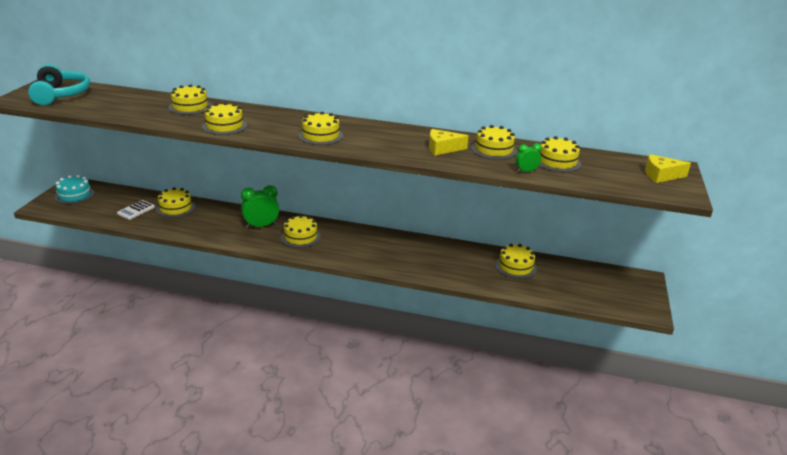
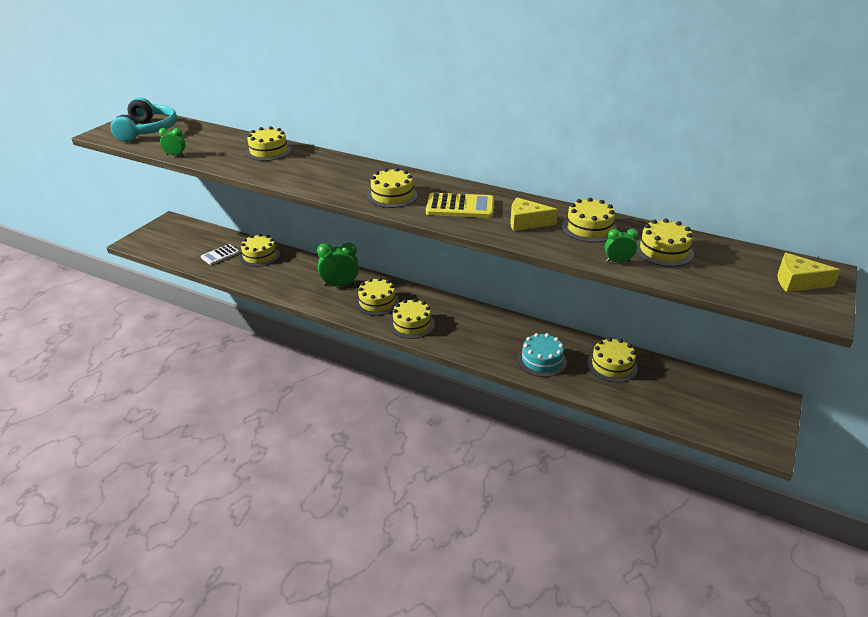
camera: 15 degrees right, 5 degrees up
(74, 195) = (167, 233): turquoise cake -> turquoise cake (541, 360)
(100, 114) = (175, 155): none -> green clock
(224, 126) = (294, 177): yellow cake -> yellow cake (412, 324)
(382, 140) = (460, 207): none -> yellow calculator

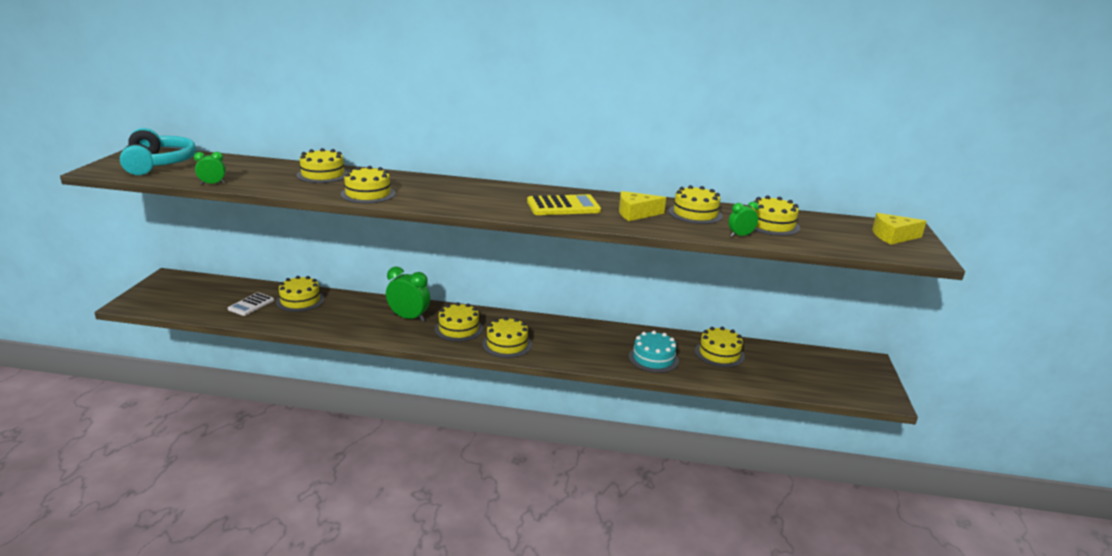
camera: 20 degrees left, 10 degrees down
(340, 285) = (409, 318): green clock -> green clock turned 45 degrees clockwise
(392, 196) = (488, 202): yellow cake -> yellow cake (368, 194)

